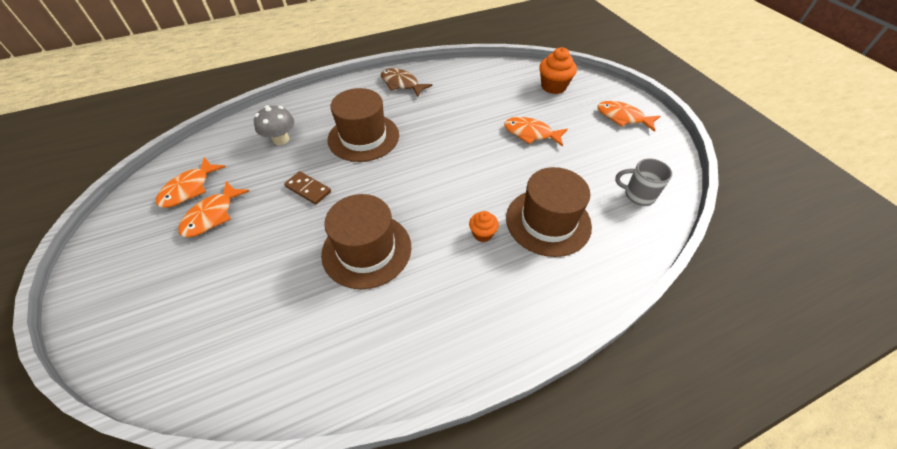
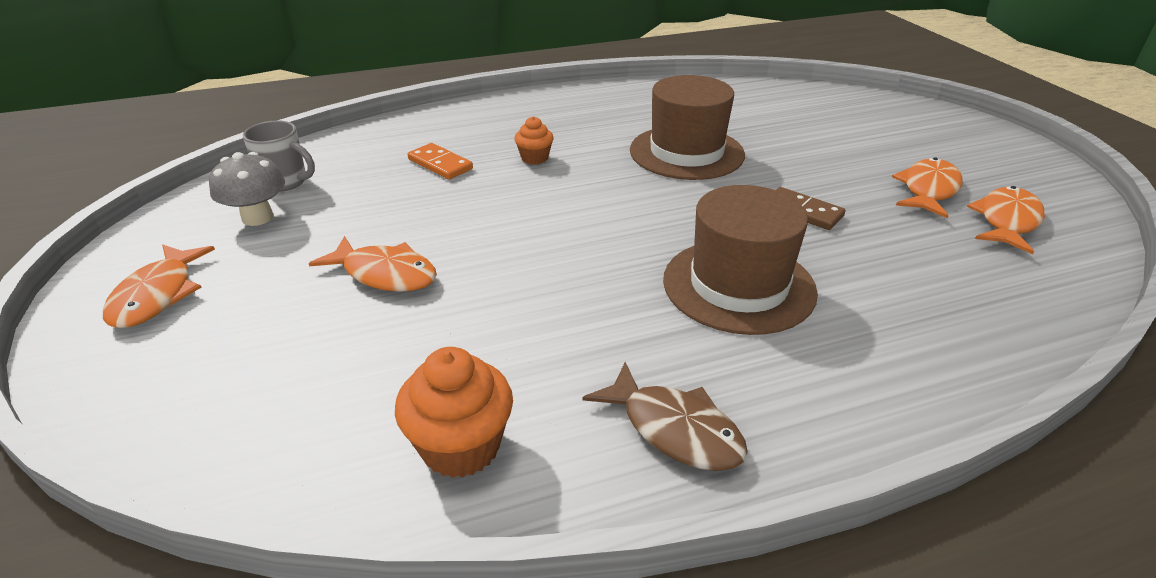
camera: 175 degrees left, 15 degrees down
(281, 139) = (916, 290): grey mushroom -> grey mushroom (257, 217)
(548, 221) = (440, 164): brown hat -> orange domino
(553, 86) = (235, 390): orange cupcake -> orange cupcake (461, 447)
(623, 117) = (157, 295): orange fish -> orange fish turned 60 degrees clockwise

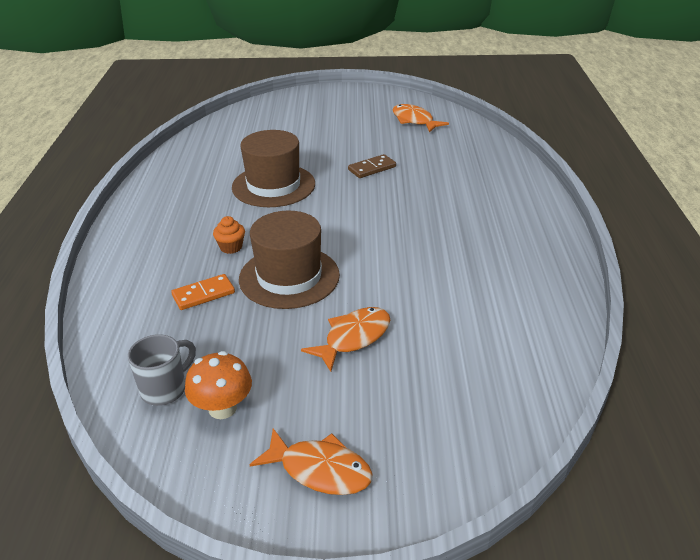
camera: 70 degrees left, 0 degrees up
(257, 217) = (222, 408): grey mushroom -> orange mushroom
(461, 447) = (533, 323): orange cupcake -> none
(674, 429) = (537, 254): brown fish -> none
(738, 285) = (432, 207): brown hat -> brown hat (289, 277)
(928, 190) = (373, 128): orange fish -> none

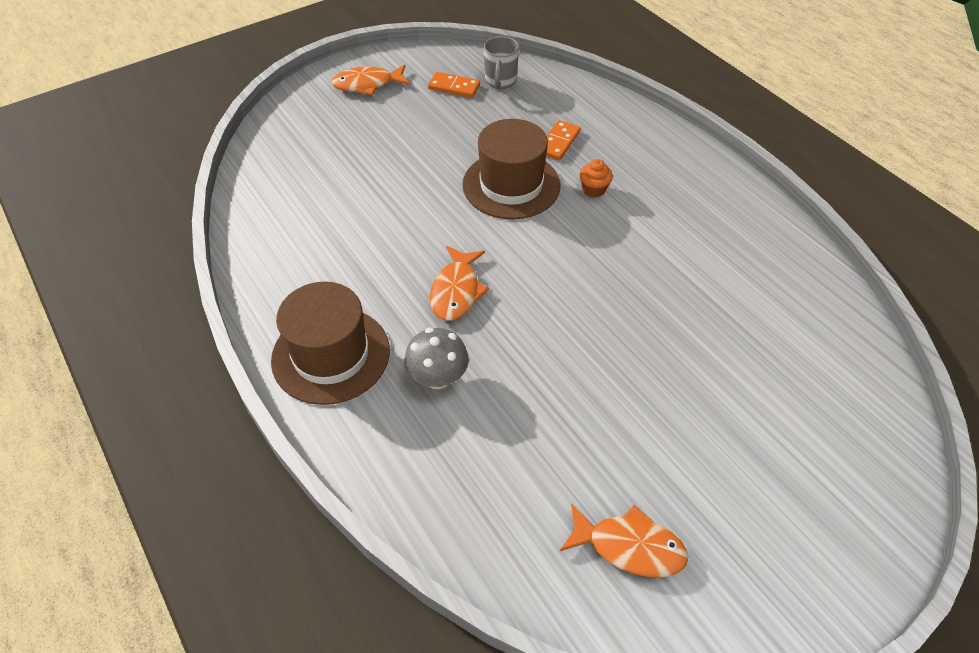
camera: 145 degrees right, 15 degrees up
(222, 408) = (454, 87): orange mushroom -> orange domino
(273, 185) = (654, 283): brown hat -> brown hat (331, 355)
(353, 338) = (412, 159): orange fish -> orange fish (456, 291)
(372, 168) = (579, 374): brown domino -> none
(457, 193) = (438, 377): none -> grey mushroom

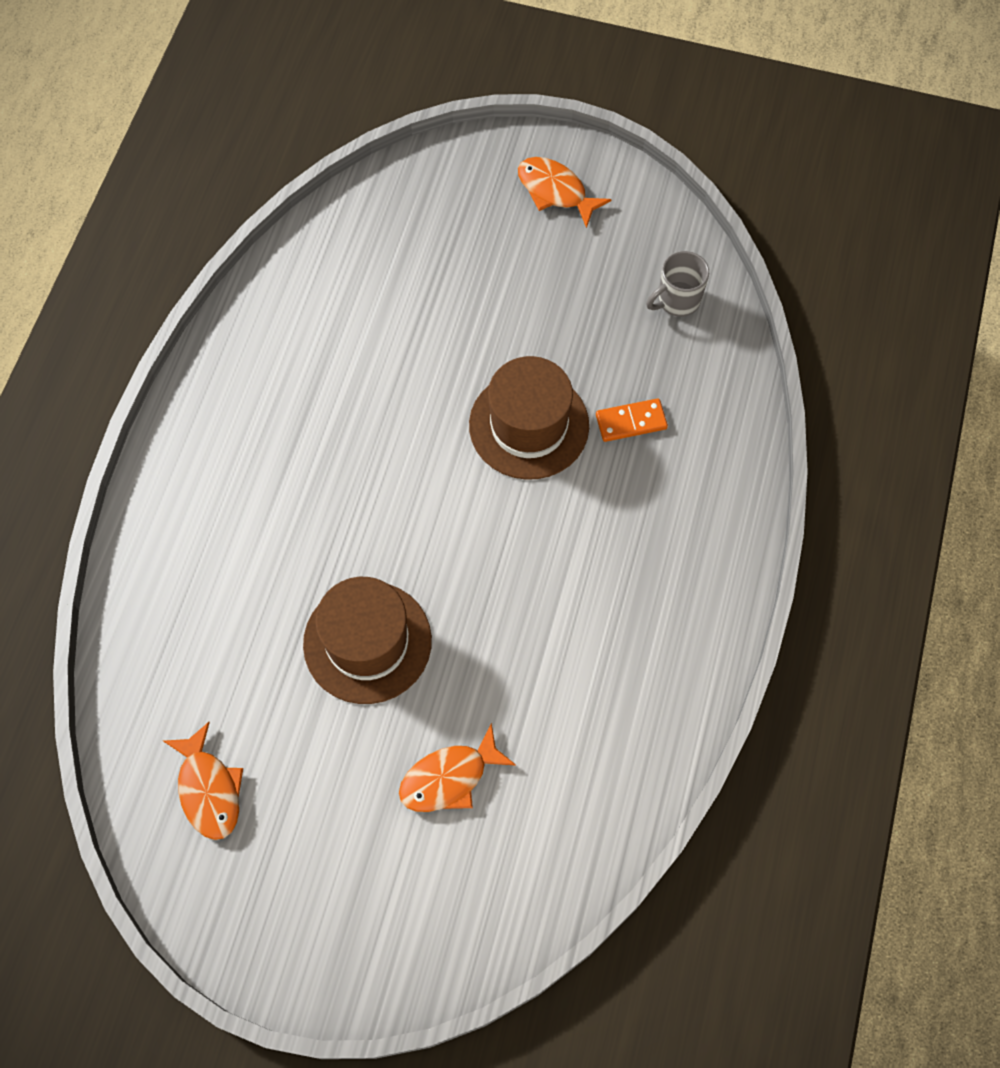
camera: 50 degrees right, 15 degrees up
(331, 355) = (210, 443): brown hat -> brown hat (367, 642)
(438, 377) = (253, 538): grey mushroom -> none
(454, 87) = (626, 267): orange domino -> none
(456, 291) = (356, 481): orange fish -> orange fish (449, 777)
(593, 189) = (589, 501): orange cupcake -> none

